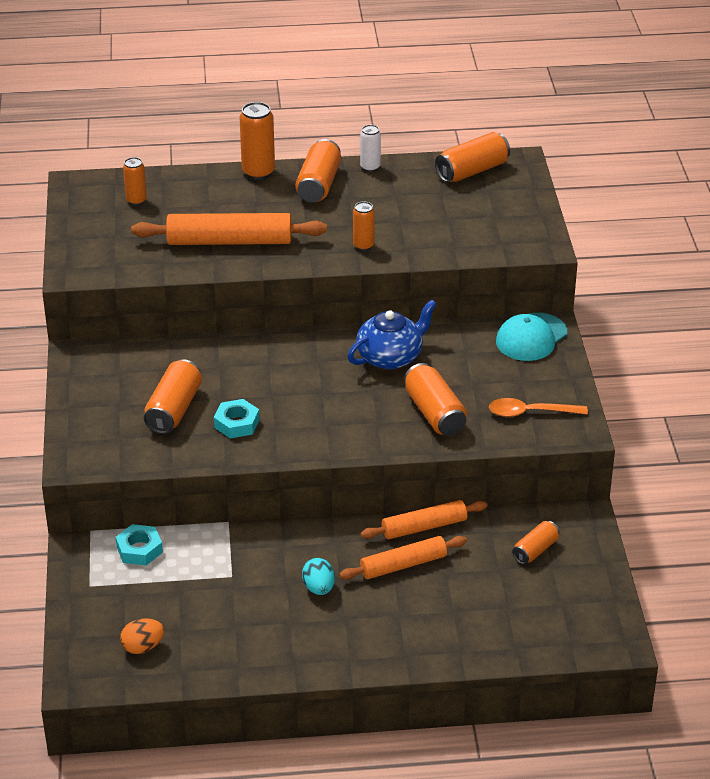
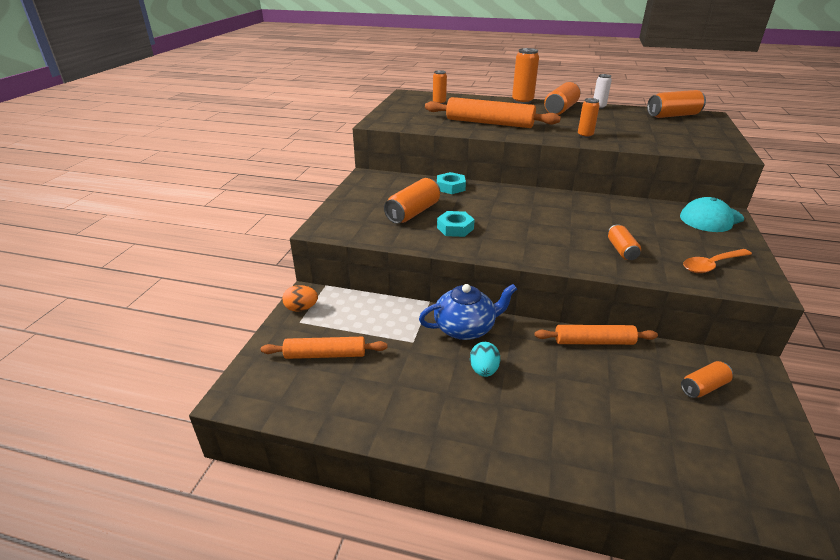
camera: 20 degrees right, 5 degrees down
(139, 549) = (352, 305): turquoise nut -> turquoise nut (450, 187)
(143, 647) = (308, 381): orange egg -> orange egg (301, 308)
(390, 357) = (590, 211): blue teapot -> blue teapot (465, 328)
(403, 565) = (568, 369): orange rolling pin -> orange rolling pin (325, 355)
(434, 413) = (621, 250): orange can -> orange can, size x0.61
(530, 412) = (712, 265): orange spoon -> orange spoon turned 45 degrees counterclockwise

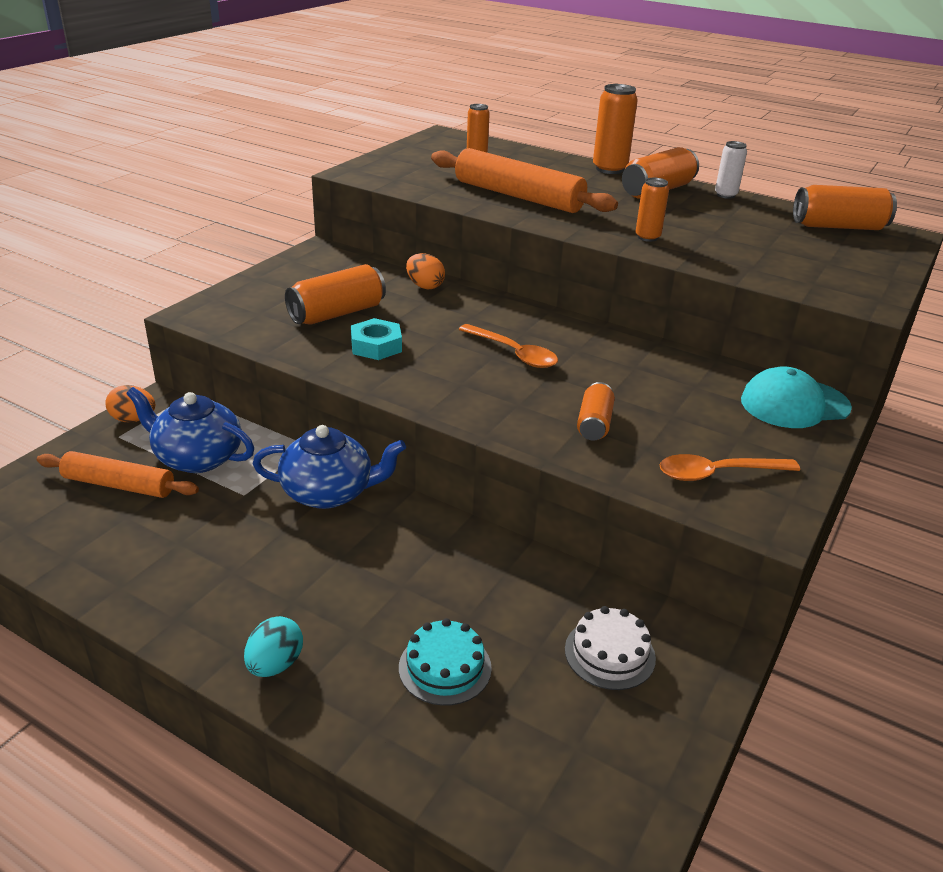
camera: 15 degrees right, 0 degrees up
(364, 324) = (197, 458): none -> blue teapot
(450, 187) = (425, 286): turquoise nut -> orange egg
(483, 370) = (308, 553): turquoise egg -> turquoise egg (275, 664)
(539, 218) = (513, 353): none -> orange spoon
(594, 342) = (498, 552): orange rolling pin -> none
(622, 422) = (445, 667): none -> turquoise cake
(703, 387) = (609, 653): orange can -> white cake

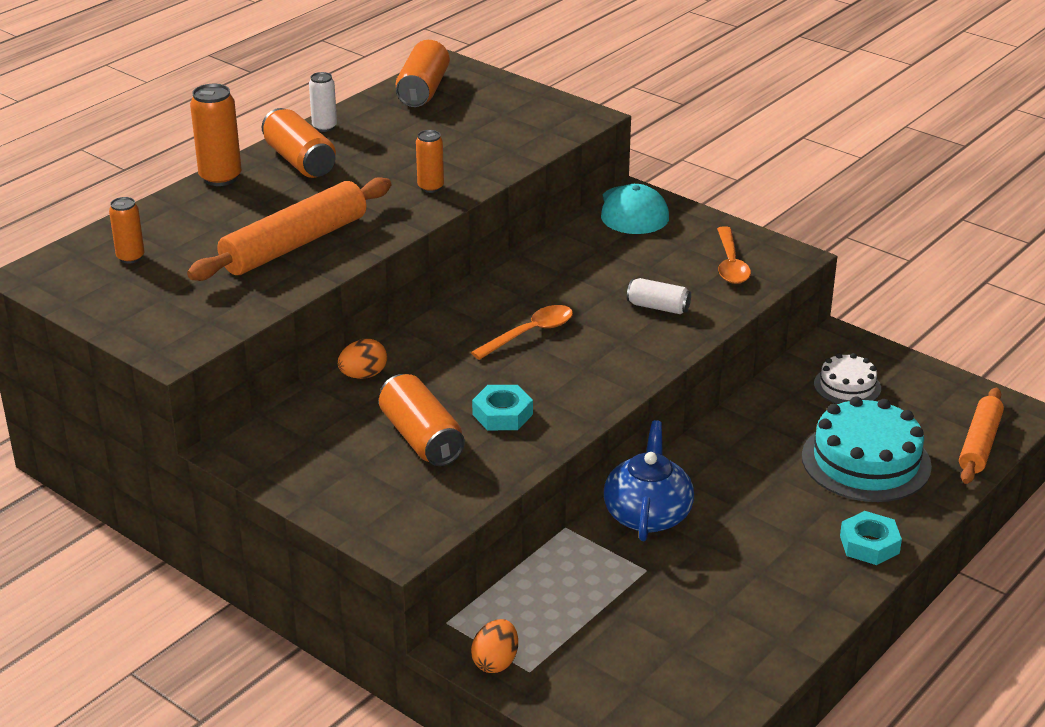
camera: 80 degrees left, 0 degrees up
(119, 485) = (625, 659): orange rolling pin -> orange rolling pin (979, 444)
(197, 458) = (580, 605): blue teapot -> none
(275, 664) = (869, 544): turquoise egg -> turquoise nut
(445, 667) = (866, 461): turquoise cake -> turquoise cake, size x1.81
(594, 424) = (658, 307): orange can -> white can

